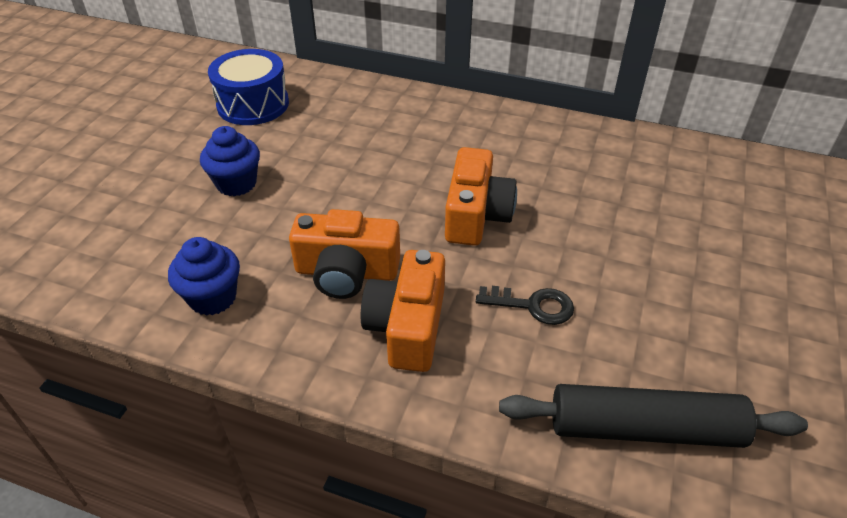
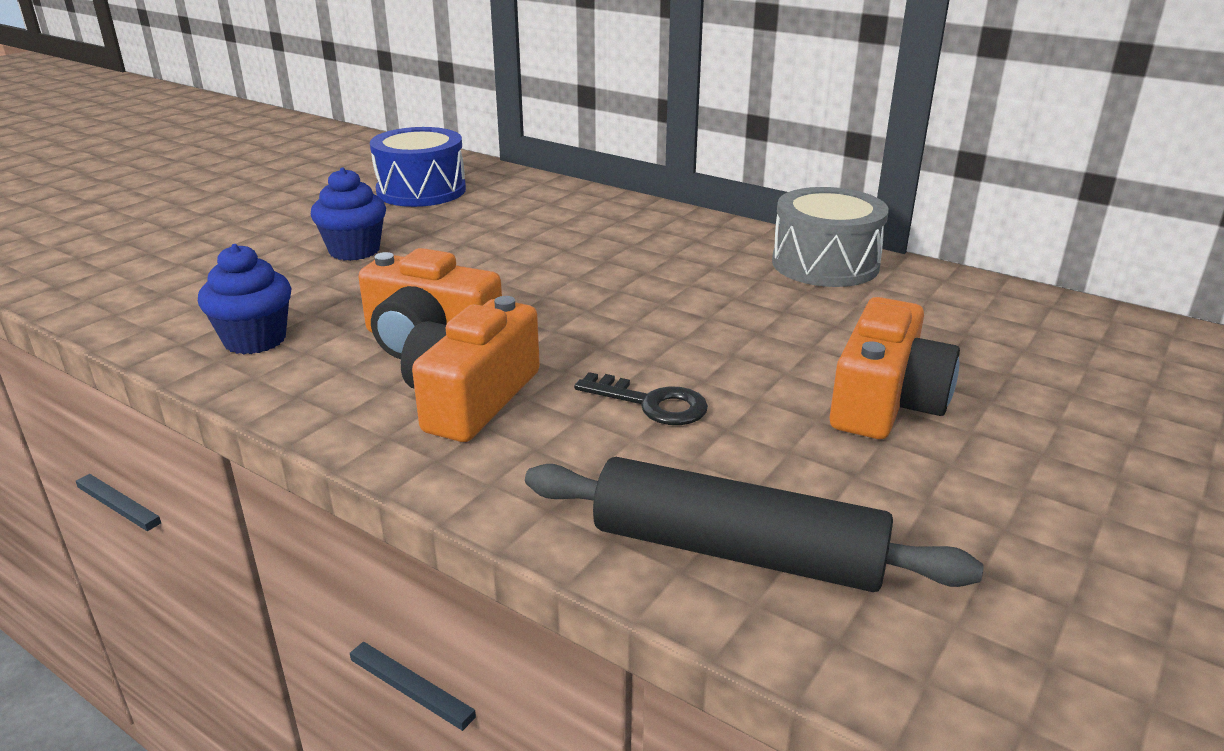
camera: 15 degrees right, 15 degrees down
(476, 215) = (630, 311): orange camera -> orange camera (885, 402)
(587, 142) = (825, 264): none -> grey drum

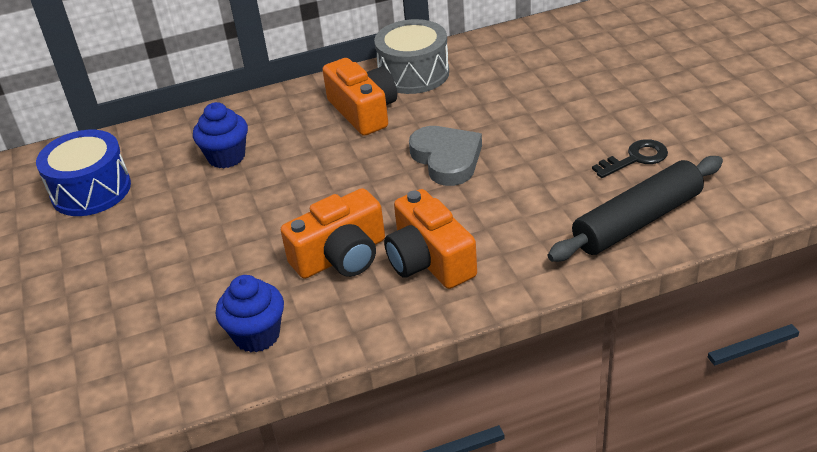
camera: 50 degrees left, 10 degrees up
(354, 250) = (163, 254): blue cupcake -> blue cupcake (226, 157)
(651, 403) = (497, 197): black key -> black key (635, 158)
(687, 341) = (447, 159): none -> grey heart
(885, 402) = (566, 124): orange camera -> orange camera (363, 111)

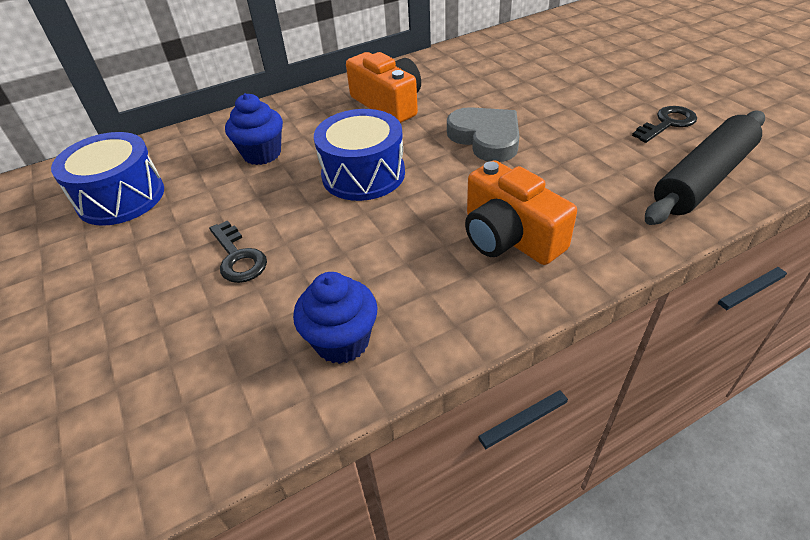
camera: 10 degrees left, 5 degrees up
(186, 256) = (238, 257): none -> black key
(316, 187) = (363, 174): none -> blue drum
(341, 256) = (412, 241): orange camera -> none
(413, 74) = (424, 70): grey drum -> none

